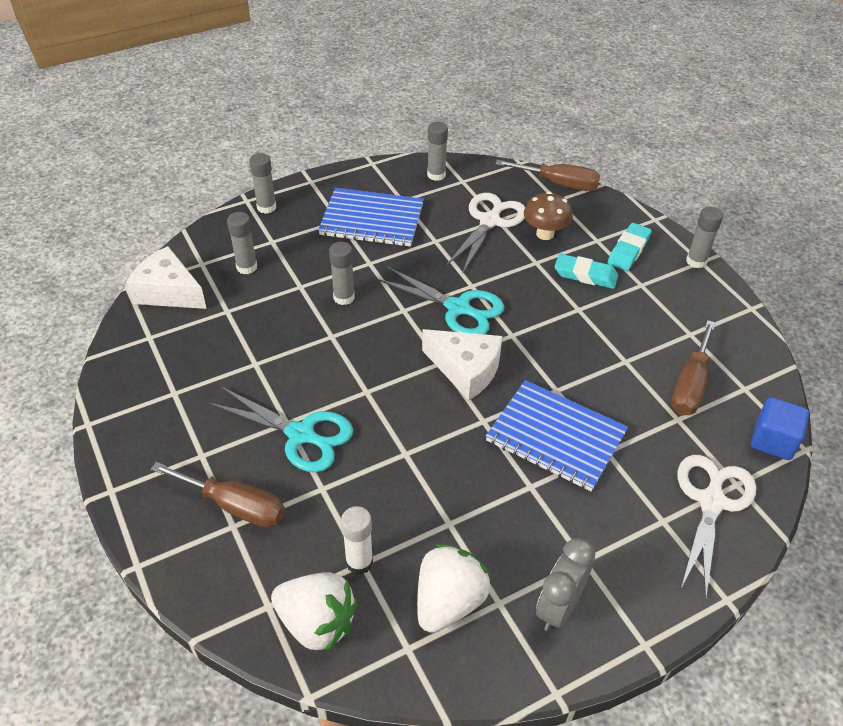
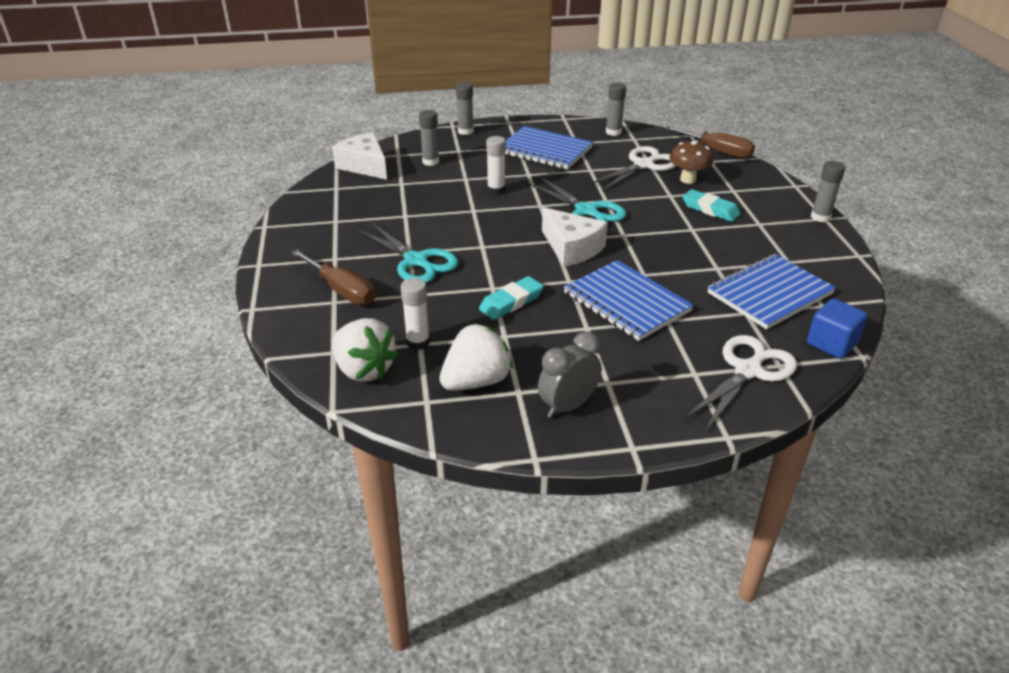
camera: 20 degrees right, 10 degrees down
(344, 297) = (496, 190): grey glue stick -> white glue stick
(628, 250) = (759, 201): turquoise eraser -> turquoise eraser (511, 302)
(690, 385) = (769, 293): brown screwdriver -> blue notebook

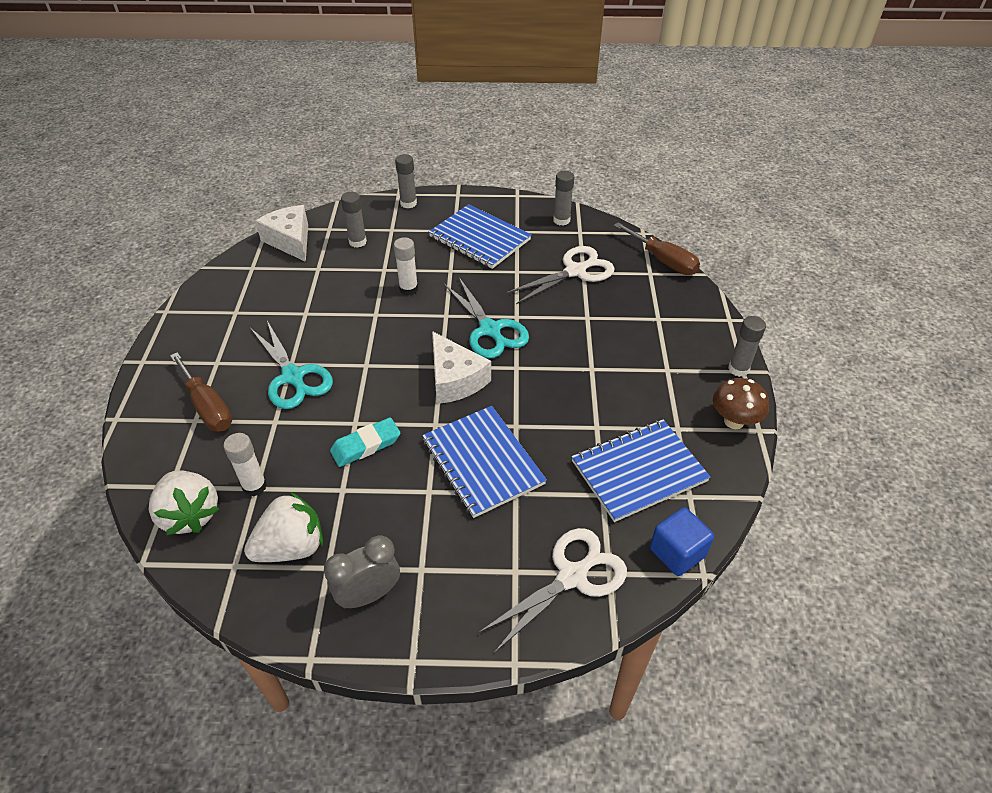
camera: 10 degrees right, 10 degrees up
(688, 179) = (615, 297): brown mushroom -> brown mushroom (734, 421)
(710, 209) = (622, 343): turquoise eraser -> none

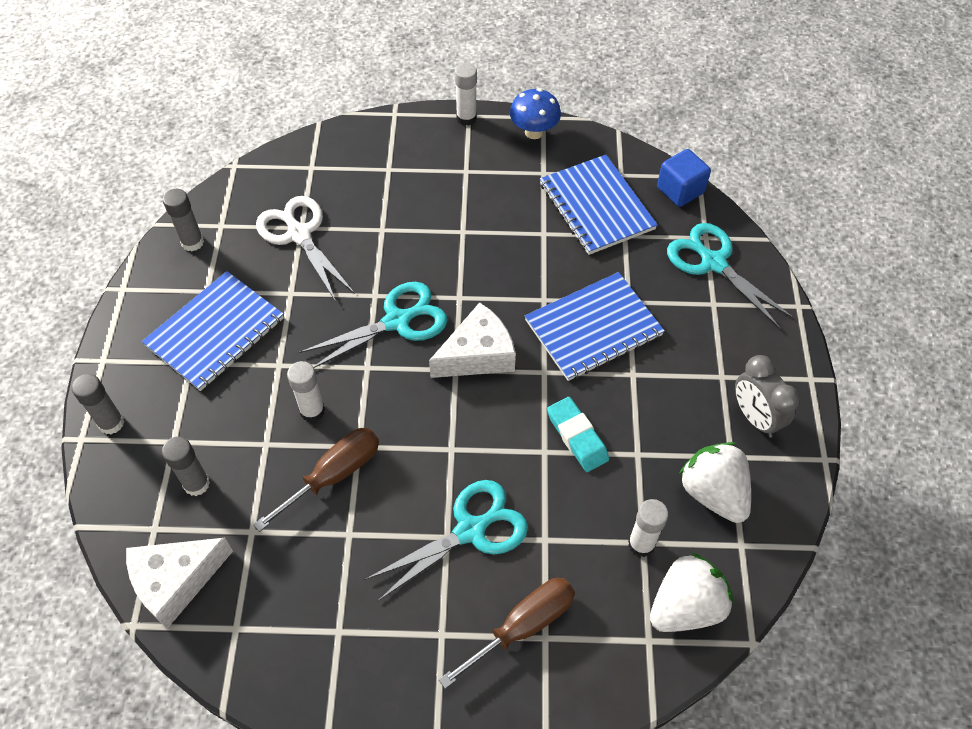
camera: 90 degrees left, 10 degrees up
(572, 577) = (713, 263): white scissors -> turquoise scissors
(663, 261) = (291, 153): brown screwdriver -> brown screwdriver (334, 475)
(734, 421) = (534, 132): brown mushroom -> blue mushroom
(738, 369) = (466, 118): grey glue stick -> white glue stick

